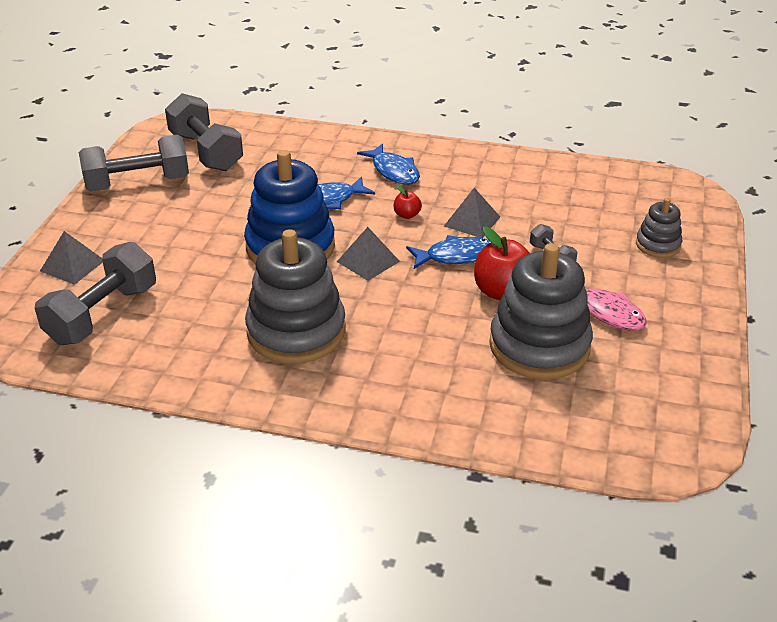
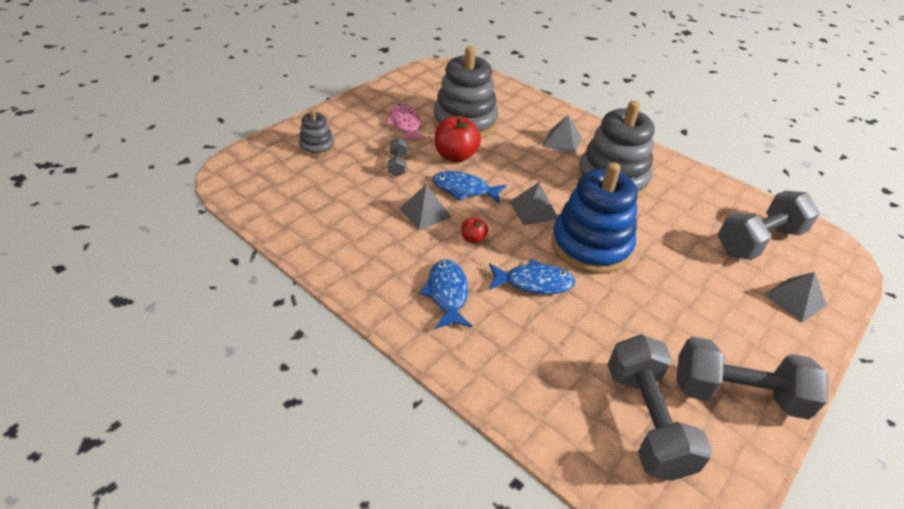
camera: 155 degrees left, 5 degrees up
(389, 367) = (562, 141): none -> grey pyramid

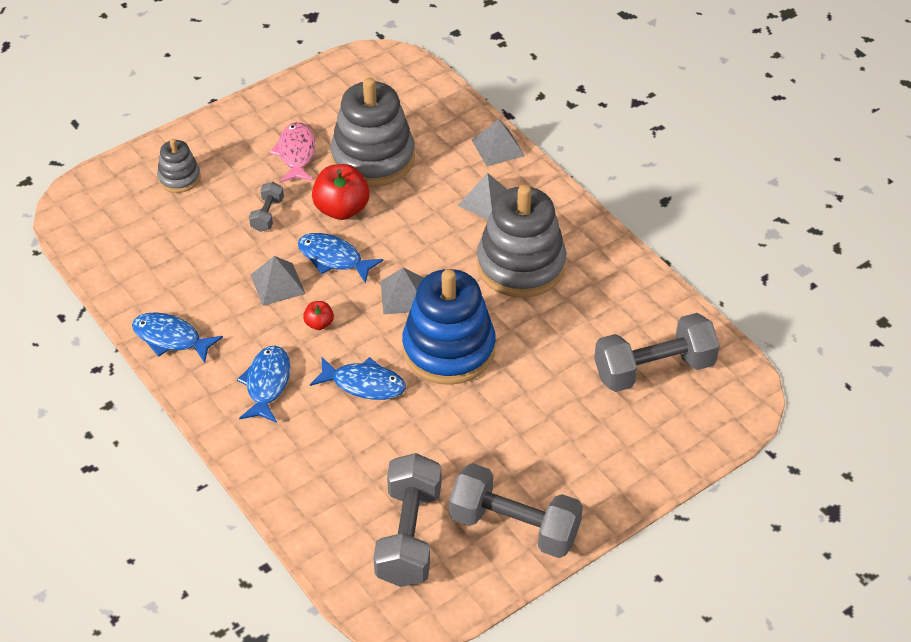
camera: 15 degrees right, 5 degrees up
(344, 266) = (171, 338): none -> blue fish
(795, 299) = (646, 443): grey pyramid -> grey pyramid (498, 147)

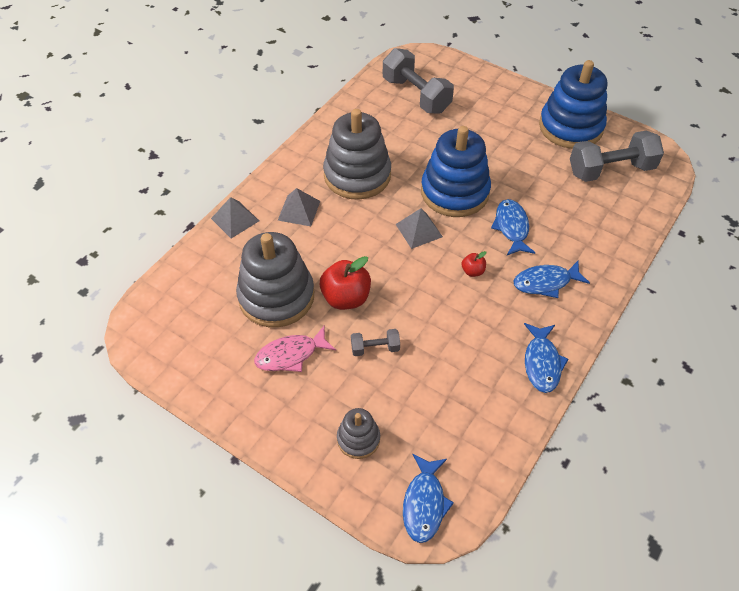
camera: 110 degrees left, 5 degrees up
(277, 284) = (447, 312): grey pyramid -> none
(333, 258) = (402, 285): blue fish -> blue fish (424, 503)
(514, 527) = (570, 127): grey dumbbell -> blue stacking toy

